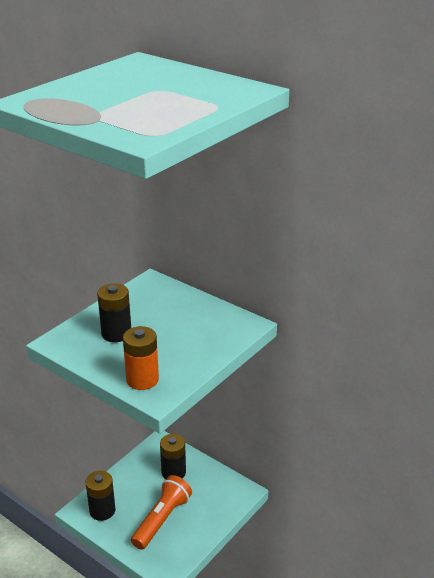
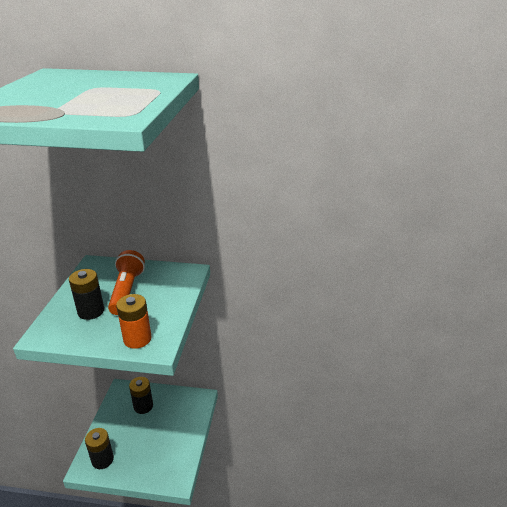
camera: 30 degrees left, 0 degrees up
(162, 519) = (153, 444): orange flashlight -> orange flashlight (127, 291)

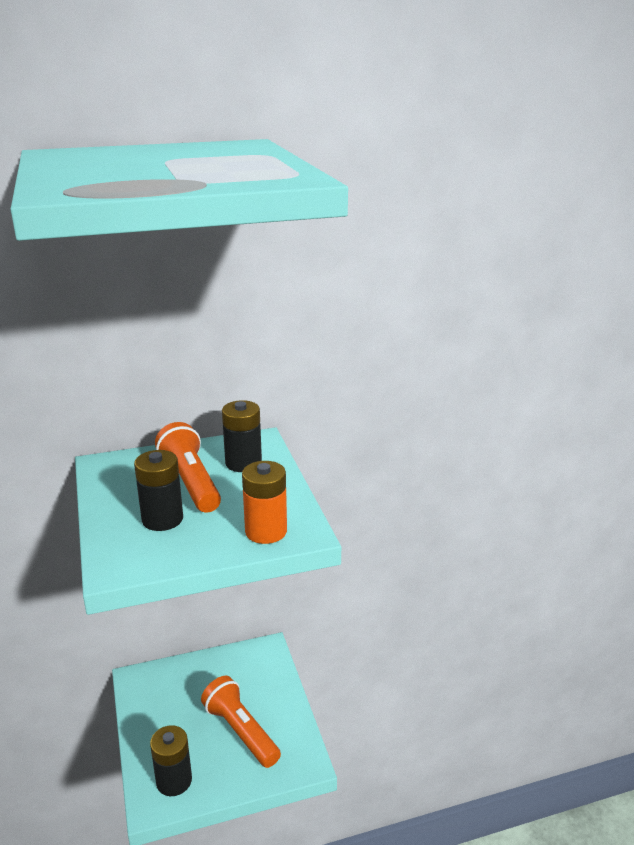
camera: 25 degrees left, 5 degrees down
(143, 406) = (188, 689): black battery -> black battery (243, 463)
(154, 445) = (241, 731): none -> orange flashlight

